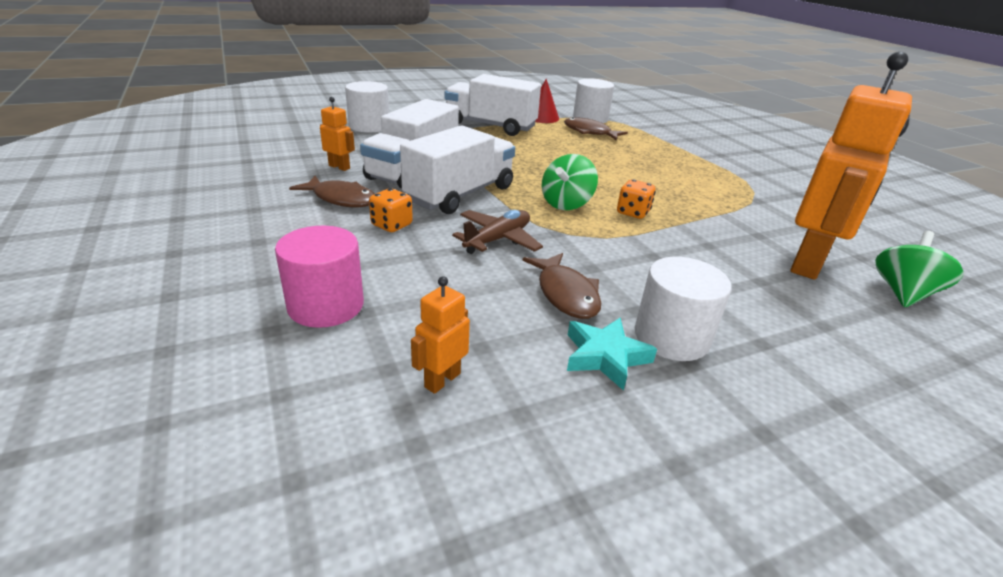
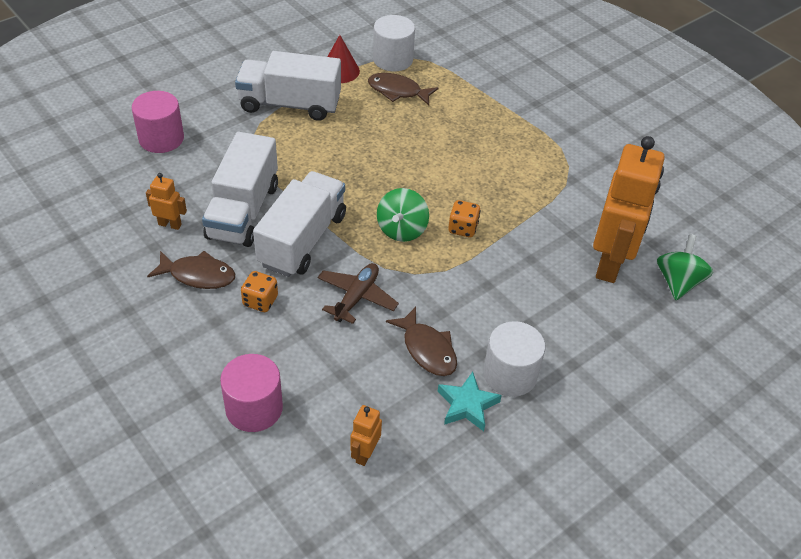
camera: 15 degrees left, 15 degrees up
(369, 126) = (161, 138): white cylinder -> pink cylinder

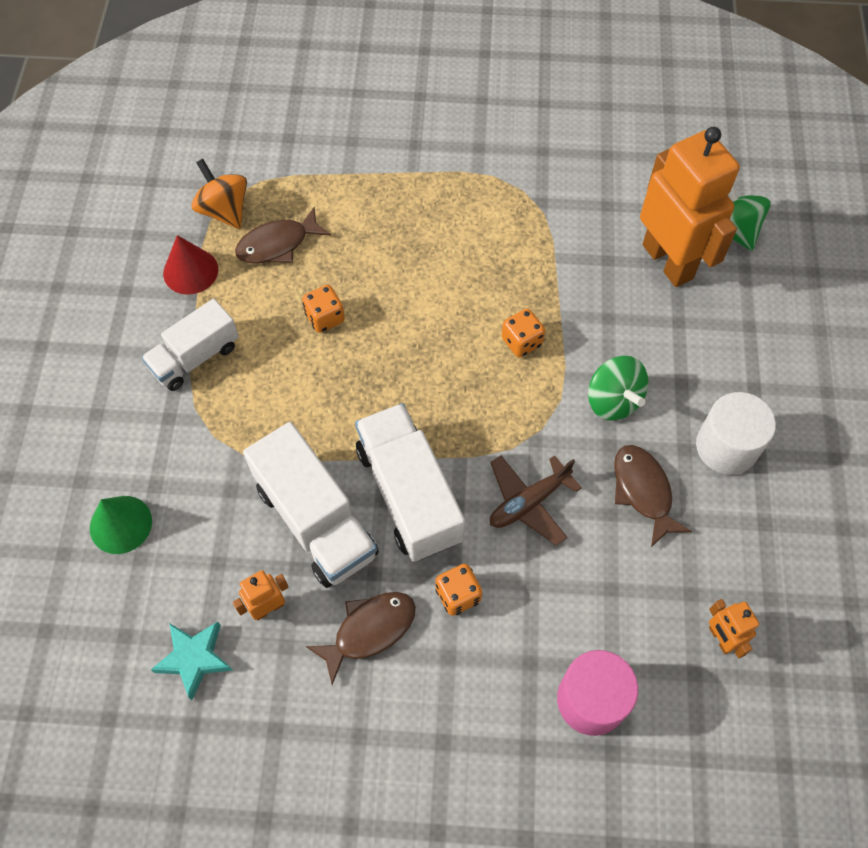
camera: 45 degrees left, 15 degrees up
(161, 138) = (120, 524): pink cylinder -> green cone
(290, 104) = (195, 357): white truck -> white truck, size x0.66
(356, 297) = (528, 502): brown plane -> brown plane turned 105 degrees counterclockwise
(375, 137) = (325, 318): none -> orange dice
(393, 59) = (224, 210): white cylinder -> orange spinning top
(402, 230) = (476, 395): green spinning top -> green spinning top (613, 400)
(427, 349) = (643, 491): brown fish -> brown fish turned 120 degrees counterclockwise
(467, 405) = (732, 509): turquoise star -> turquoise star (194, 659)

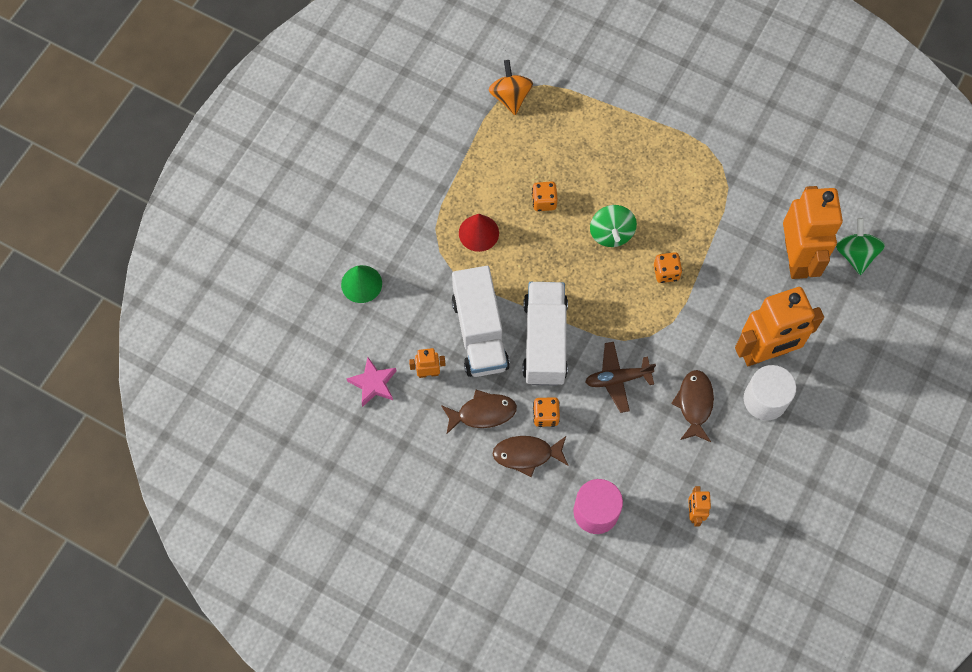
camera: 25 degrees right, 5 degrees up
(190, 271) = (470, 132): red cone -> red cone (478, 233)
(194, 659) = (373, 383): turquoise star -> pink star
(195, 357) = (449, 194): white truck -> none
(278, 244) = (535, 136): brown fish -> brown fish (527, 454)
(613, 400) = (706, 337): green spinning top -> green spinning top (611, 234)
(694, 388) = (765, 353): none -> orange robot

